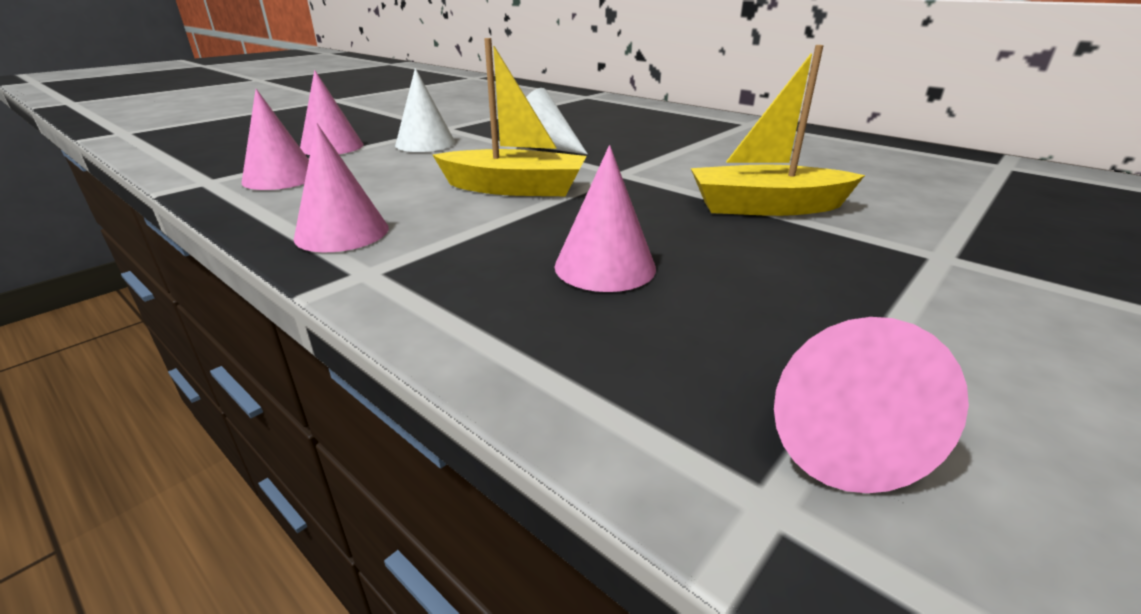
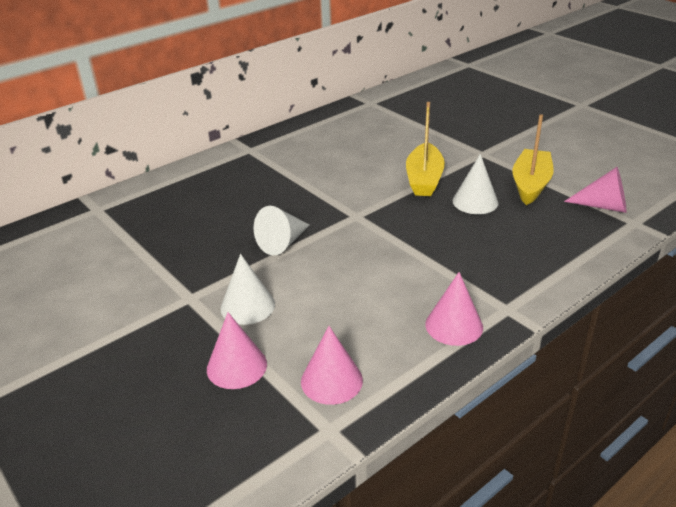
camera: 80 degrees left, 5 degrees up
(514, 188) = (380, 258): yellow boat -> yellow boat (530, 184)
(605, 266) = (497, 234): pink cone -> none
(718, 247) = (475, 201): none -> white cone

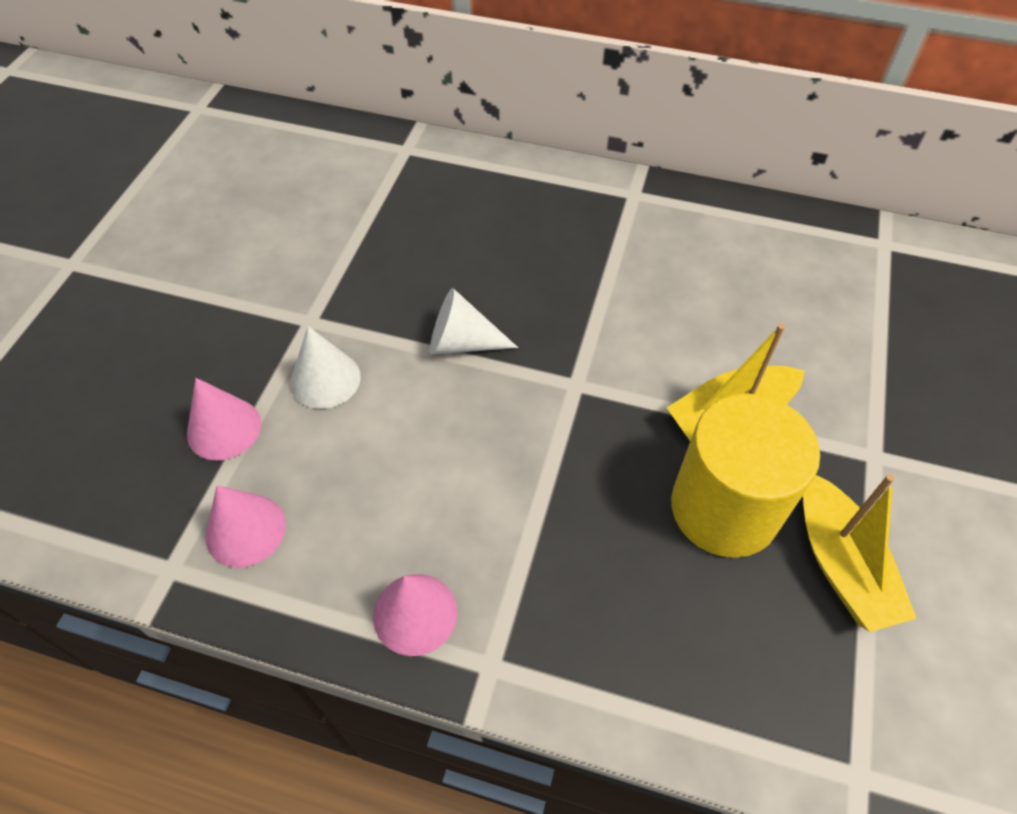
camera: 55 degrees right, 20 degrees up
(475, 201) = (724, 508): white cone -> yellow cylinder
(530, 184) = (841, 564): yellow boat -> yellow boat turned 90 degrees clockwise
(603, 206) = (869, 705): pink cone -> none

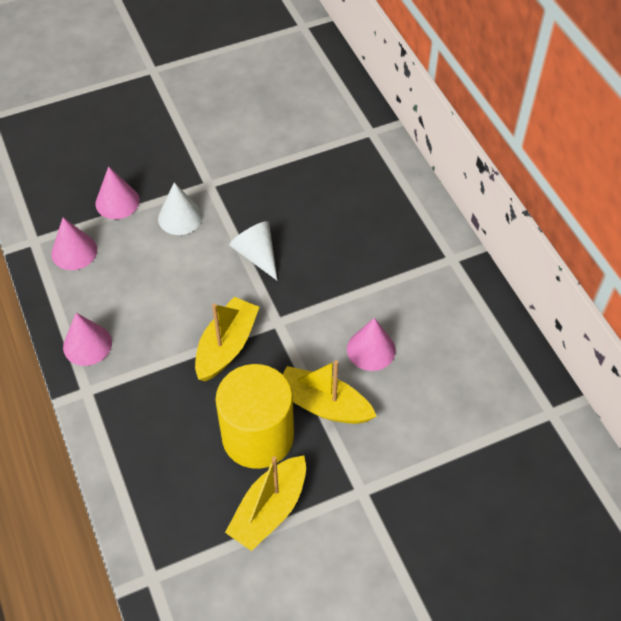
camera: 50 degrees right, 0 degrees up
(565, 456) = (226, 346): none -> yellow boat
(690, 327) = (371, 349): none -> pink cone

